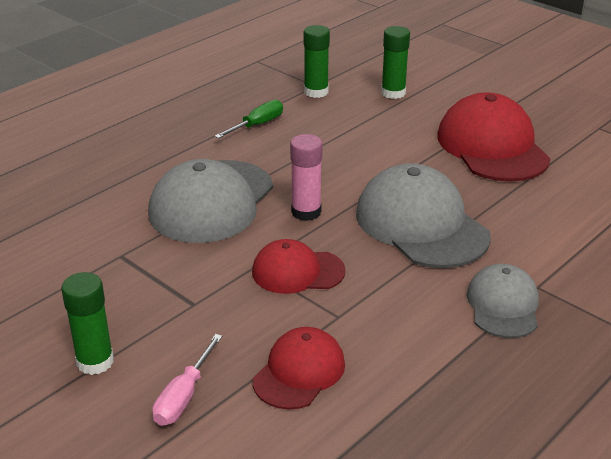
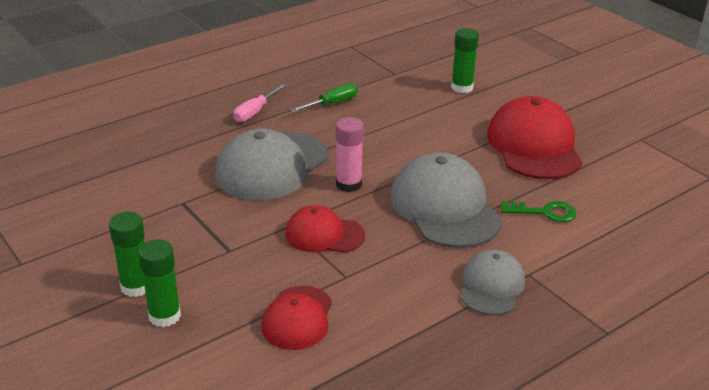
camera: 10 degrees right, 0 degrees up
(184, 397) = (197, 324): pink screwdriver -> pink screwdriver (255, 112)
(299, 372) = (297, 318): red cap -> red cap turned 150 degrees clockwise
(316, 92) = (393, 79): green glue stick -> green glue stick (165, 316)
(529, 217) = (544, 212): none -> green key

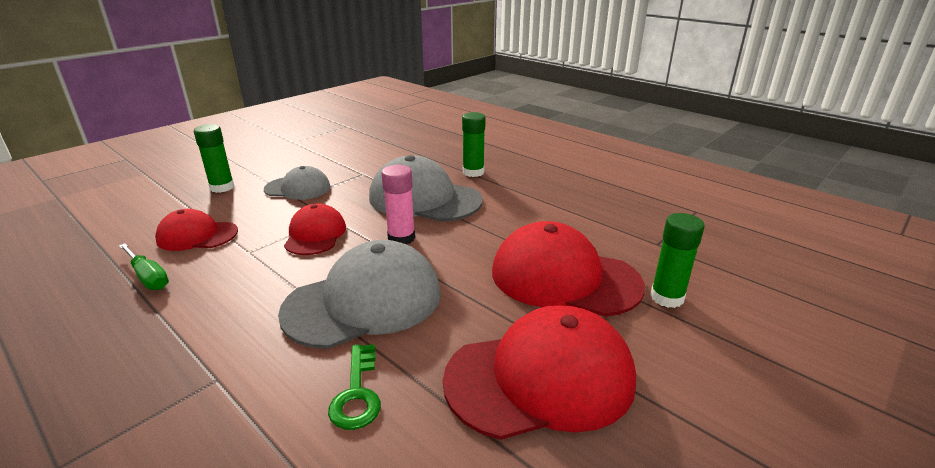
camera: 80 degrees right, 5 degrees down
(136, 286) = (259, 174): green glue stick -> green glue stick (473, 172)
(255, 112) = (514, 181): pink screwdriver -> none
(332, 104) = (555, 214): green screwdriver -> green screwdriver (148, 277)
(431, 118) = (564, 278): none -> red cap
(491, 286) = (202, 346): grey cap -> grey cap (298, 188)

